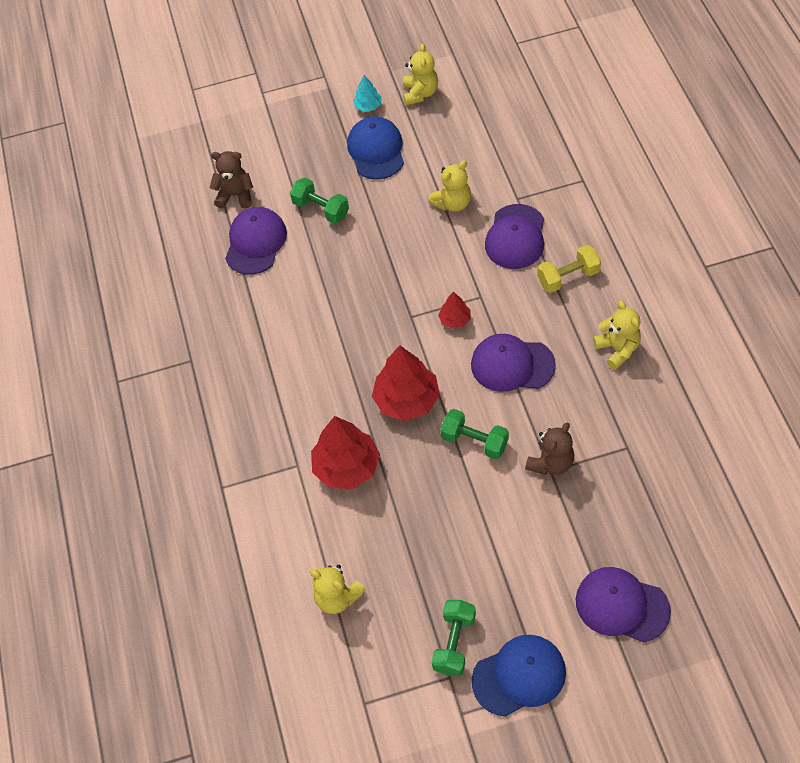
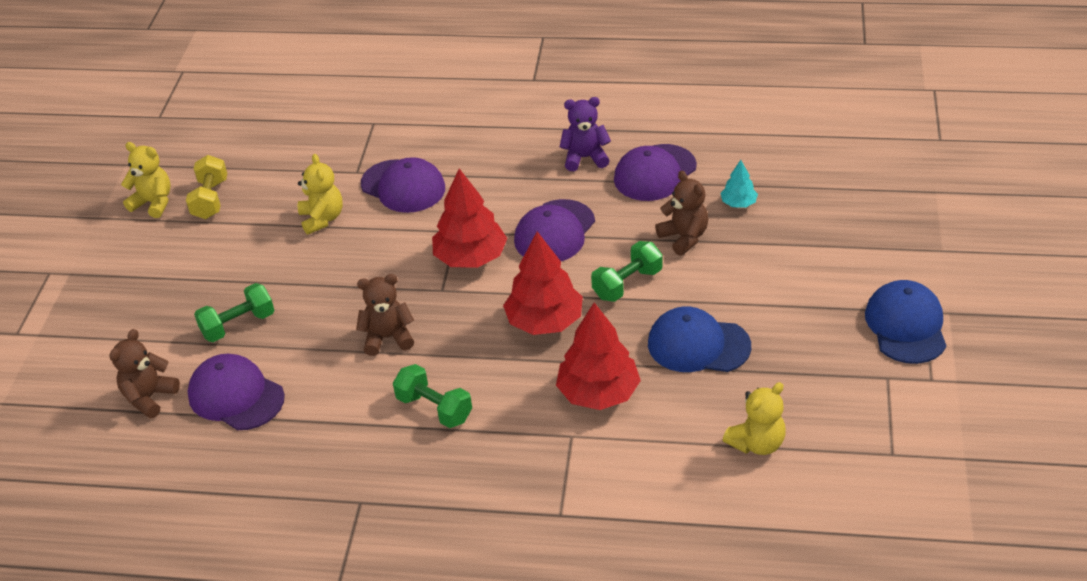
camera: 70 degrees left, 15 degrees down
(346, 305) = (388, 338): none -> brown teddy bear
(368, 106) = (130, 248): turquoise tree -> turquoise tree (738, 203)
(376, 150) = (198, 258): blue cap -> blue cap (698, 345)
(454, 643) = (851, 363): green dumbbell -> green dumbbell (434, 408)
(455, 320) = (471, 258): red tree -> red tree, size x1.99
(568, 277) = (479, 165): yellow dumbbell -> yellow dumbbell (210, 199)
(617, 349) = (585, 158): yellow teddy bear -> purple teddy bear
(621, 605) = (860, 235): purple cap -> purple cap (655, 173)

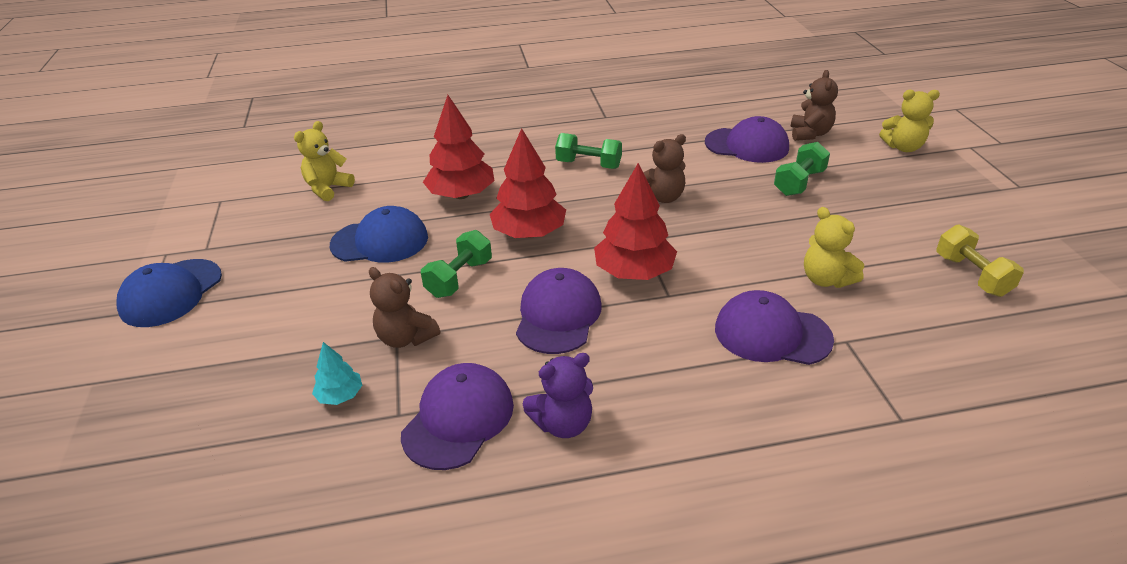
camera: 160 degrees right, 5 degrees down
(153, 203) = (1026, 260): yellow teddy bear -> yellow teddy bear (903, 147)
(906, 325) = (171, 293): blue cap -> blue cap turned 45 degrees clockwise

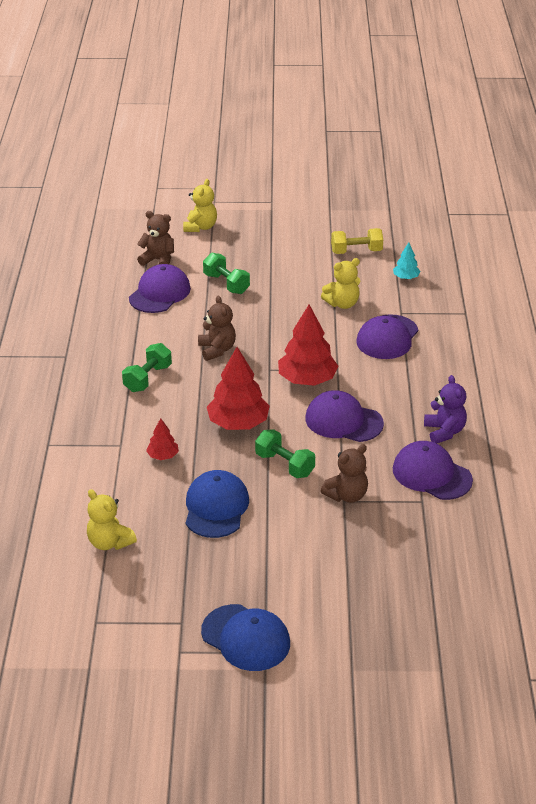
camera: 80 degrees left, 0 degrees up
(340, 395) = (398, 528): turquoise tree -> turquoise tree (406, 277)
(461, 195) = (163, 456): red tree -> red tree, size x0.50

